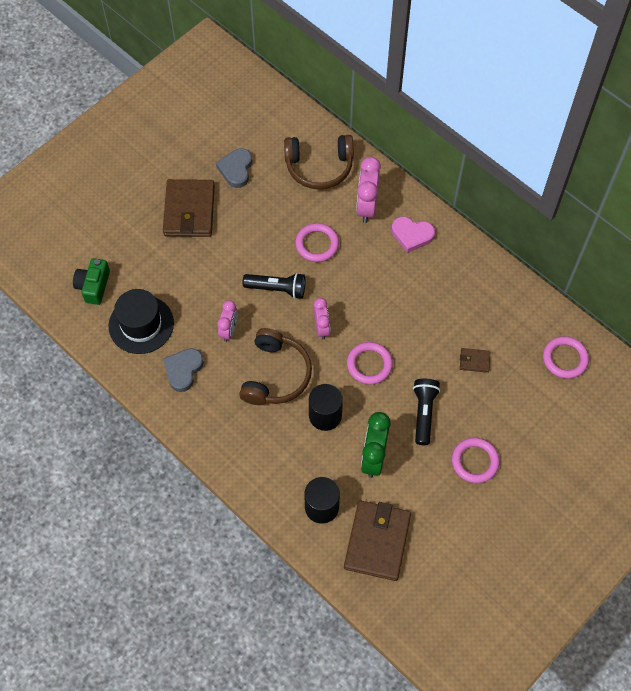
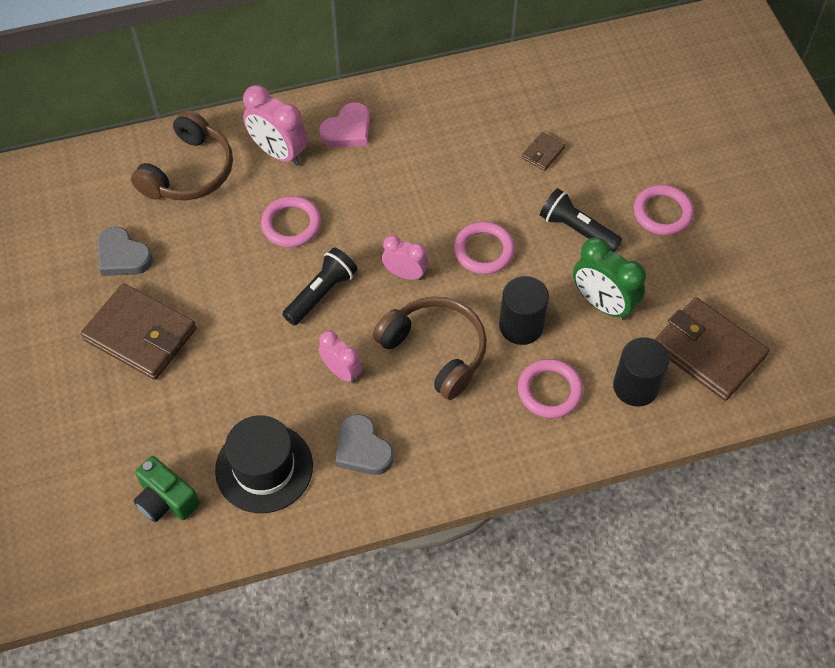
camera: 60 degrees left, 5 degrees down
(565, 359) = (590, 77): pink ring -> pink ring (549, 391)

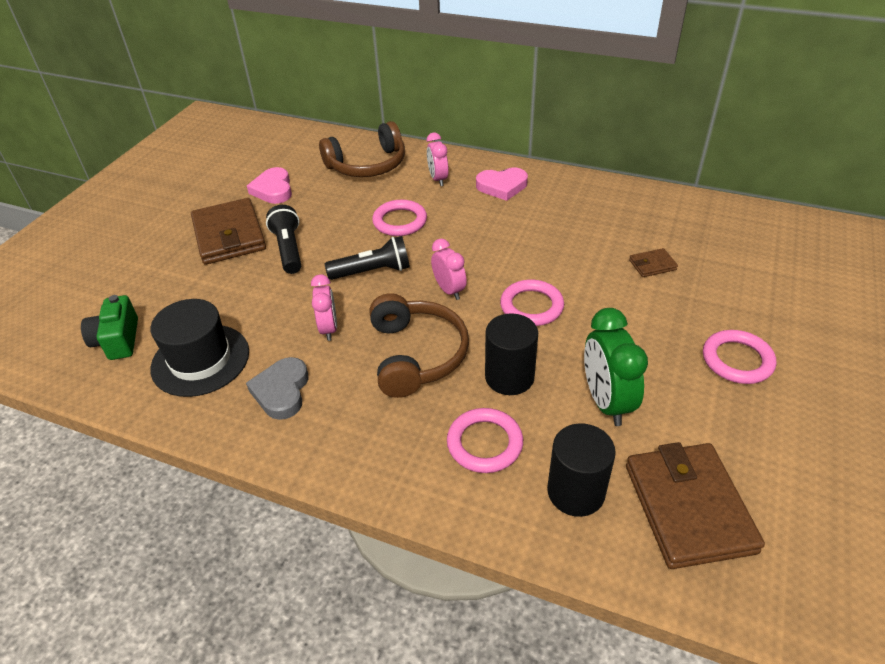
camera: 40 degrees right, 15 degrees down
(123, 256) = (273, 189): grey heart -> pink heart
(278, 153) = (438, 179): pink clock -> pink clock, size x0.64
(576, 230) = (633, 332): black flashlight -> black flashlight (288, 249)

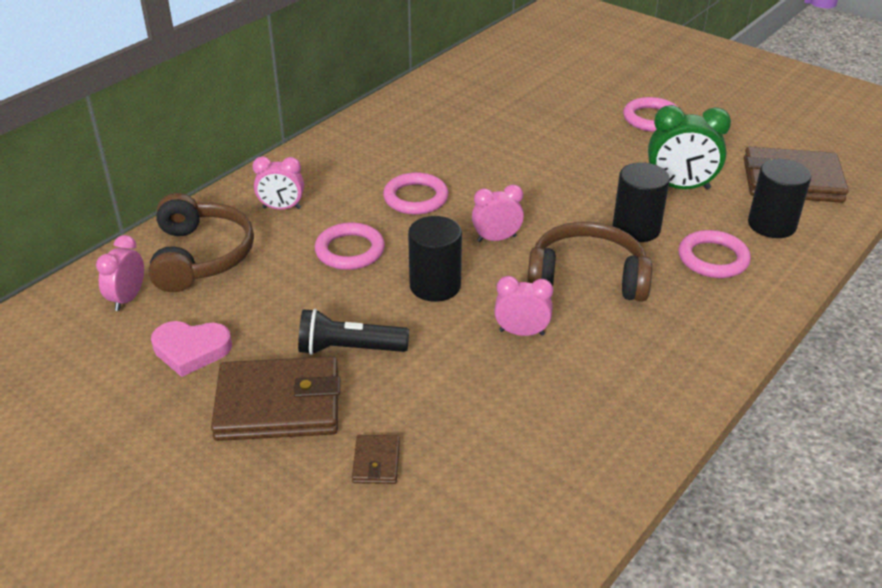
camera: 75 degrees left, 5 degrees down
(118, 340) = (461, 534): green camera -> none
(200, 360) = (535, 447): black hat -> none
(281, 391) = (611, 380): grey heart -> none
(315, 154) = (127, 298): none -> pink clock
(373, 271) = (435, 285): black flashlight -> black cylinder
(502, 186) = (332, 169): pink heart -> none
(531, 306) = (545, 195): pink ring -> pink ring (415, 198)
(652, 265) = (518, 121): brown wallet -> brown wallet (376, 462)

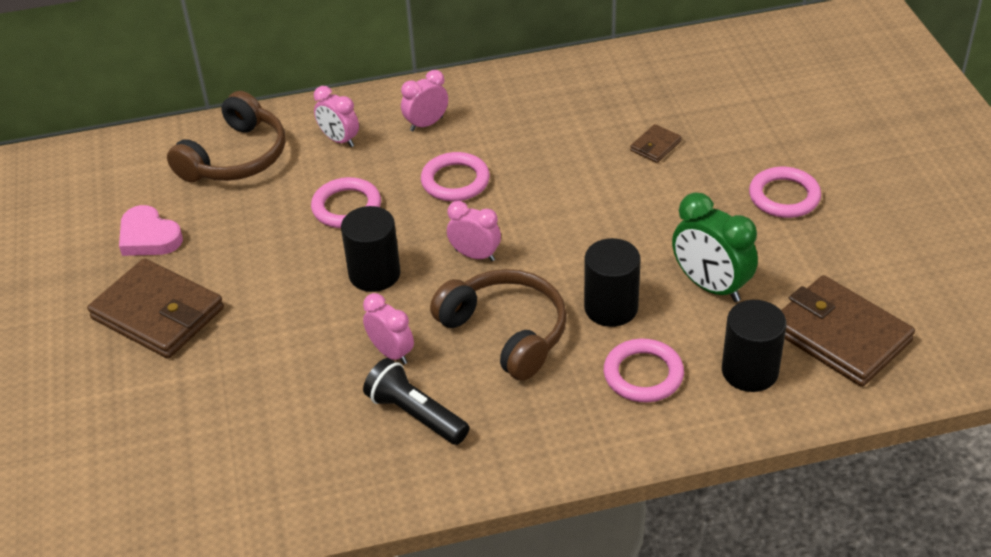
camera: 40 degrees right, 5 degrees up
(127, 298) = (152, 170): pink clock -> pink clock (426, 124)
(349, 349) = (251, 295): black flashlight -> black flashlight (415, 415)
(376, 462) = (171, 396): brown wallet -> brown wallet (655, 146)

